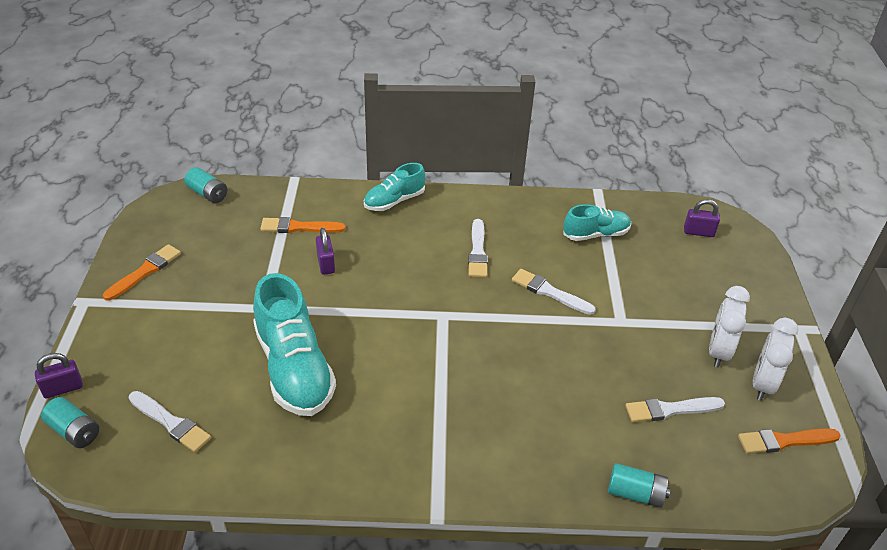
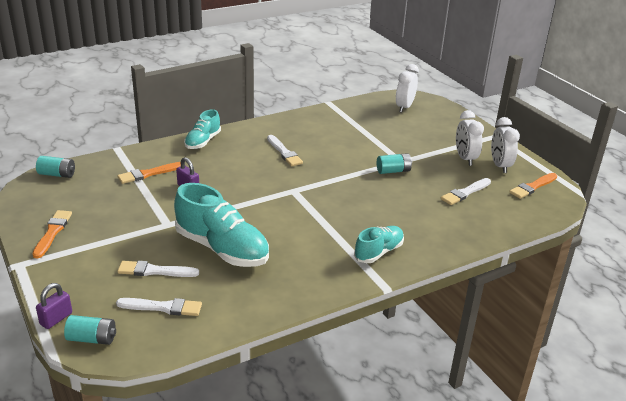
camera: 30 degrees left, 10 degrees down
(549, 292) = (347, 159): white brush -> white brush (154, 271)
(596, 234) = (347, 124): turquoise shoe -> turquoise shoe (378, 252)
(635, 493) = (482, 236): turquoise battery -> turquoise battery (393, 171)
(698, 232) = (404, 107): purple padlock -> white clock

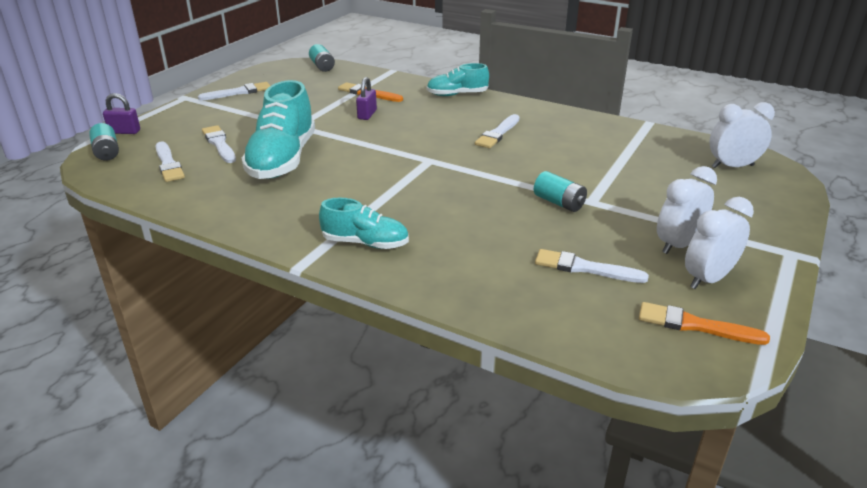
camera: 60 degrees right, 0 degrees up
(52, 232) = (238, 92): orange brush -> white brush

